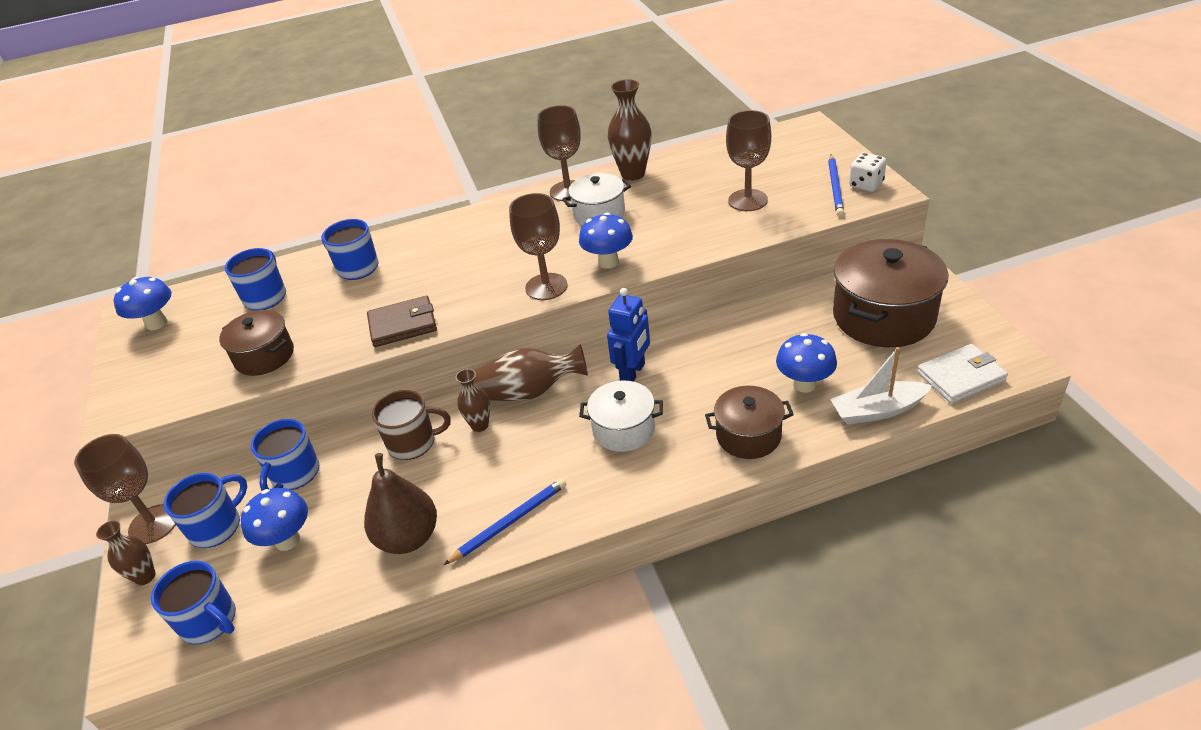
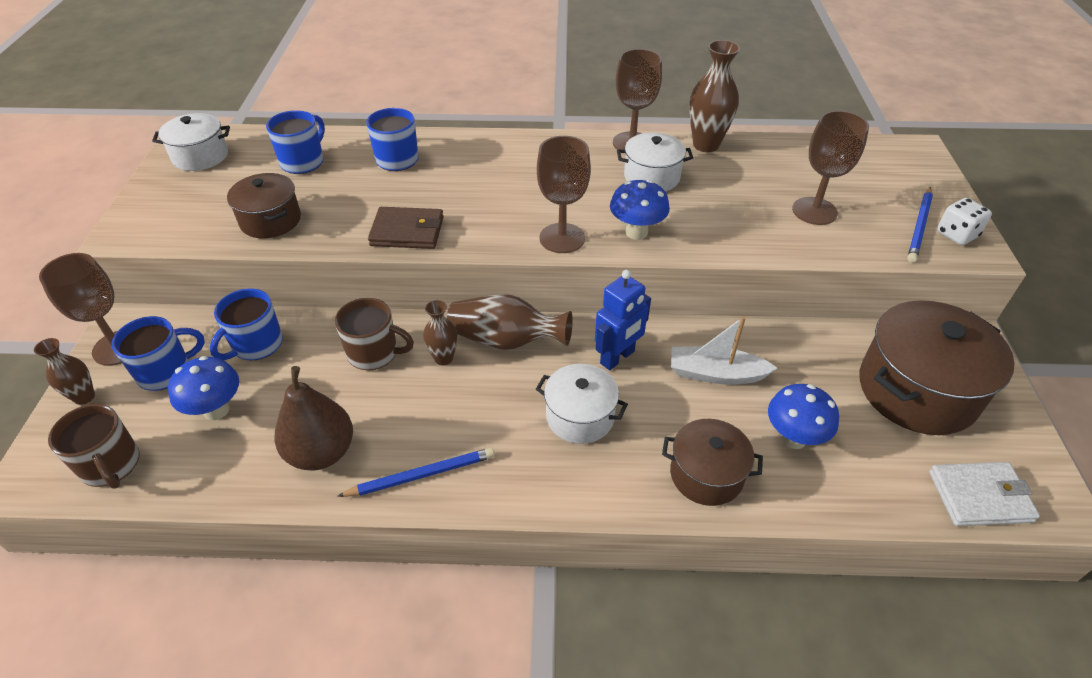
camera: 15 degrees right, 5 degrees up
(156, 323) = (200, 156): blue mushroom -> white pot
(210, 621) = (111, 465): blue mug -> brown mug
(877, 410) = (863, 501): white boat -> white boat (715, 374)

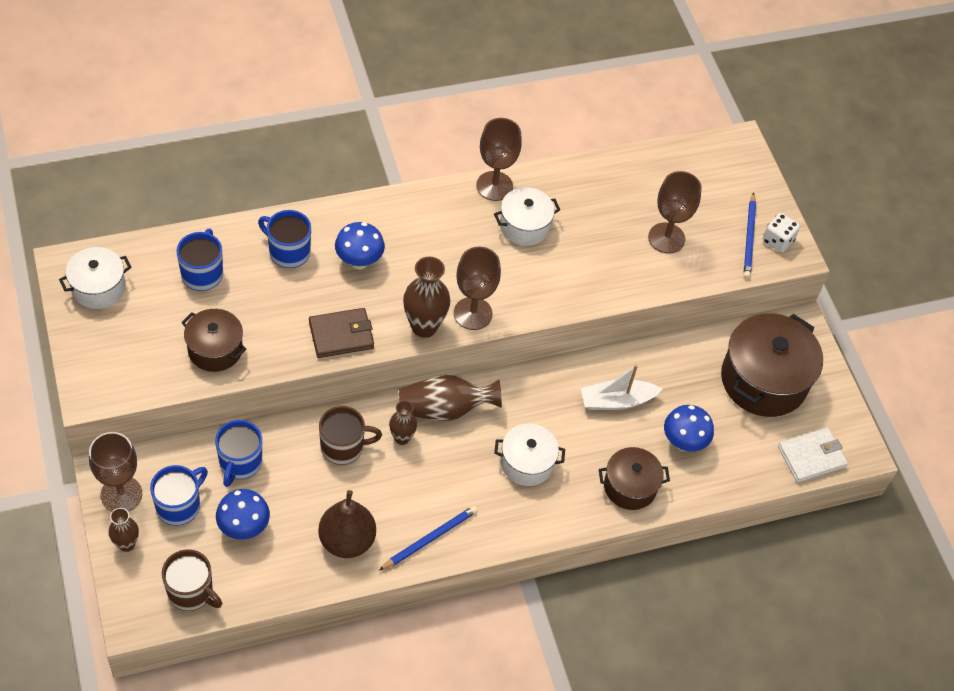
camera: 25 degrees left, 10 degrees up
(617, 357) = (538, 404): blue robot -> none
(636, 232) = (531, 293): blue mushroom -> blue mushroom (359, 261)
(706, 145) = (560, 175): brown vase -> brown vase (424, 327)

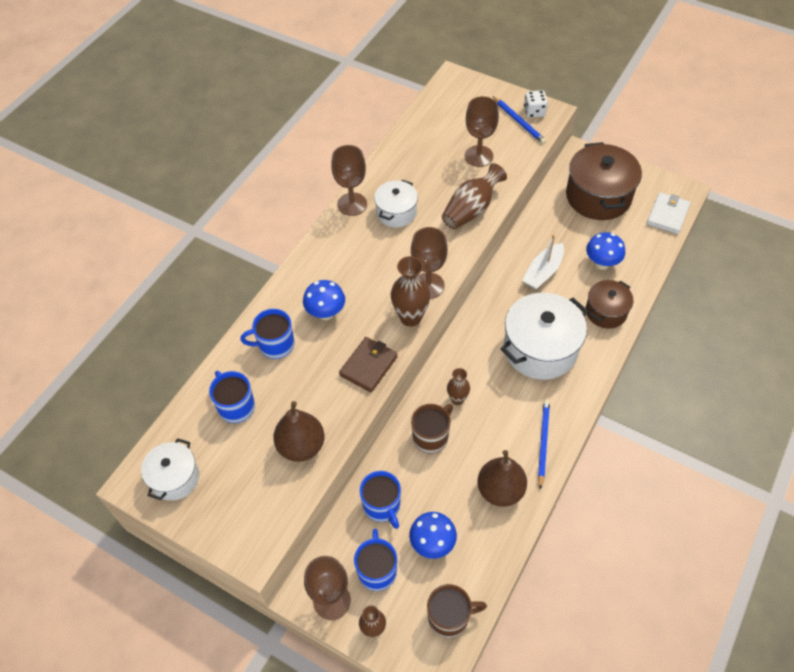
camera: 35 degrees left, 0 degrees up
(215, 349) = (301, 446): brown pot -> brown pear
(445, 409) = (460, 360): brown vase -> brown vase (471, 210)
(527, 463) = (540, 349): white pot -> white pot, size x1.73

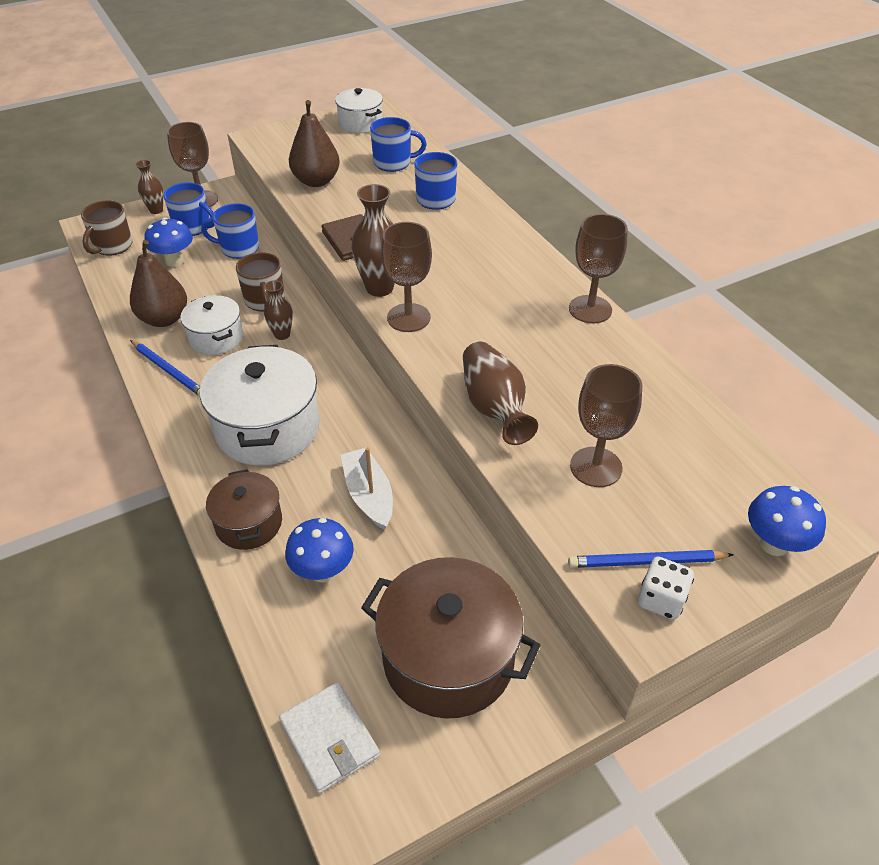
camera: 120 degrees right, 10 degrees down
(326, 313) = (443, 238): blue mushroom -> blue mushroom (774, 544)
(396, 212) = (546, 339): white pot -> white pot (216, 338)

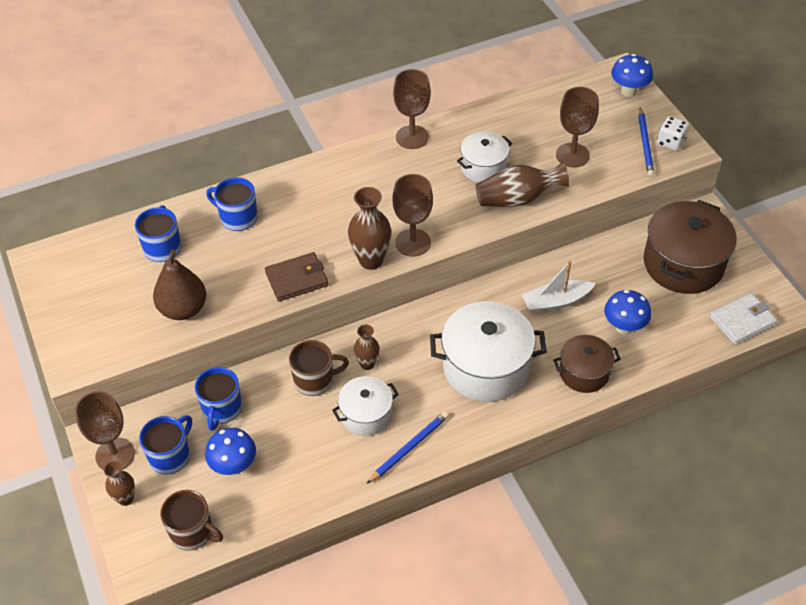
camera: 85 degrees left, 5 degrees up
(164, 319) = (332, 462): brown pear -> none
(360, 123) = (69, 274): white pot -> white pot (483, 167)

